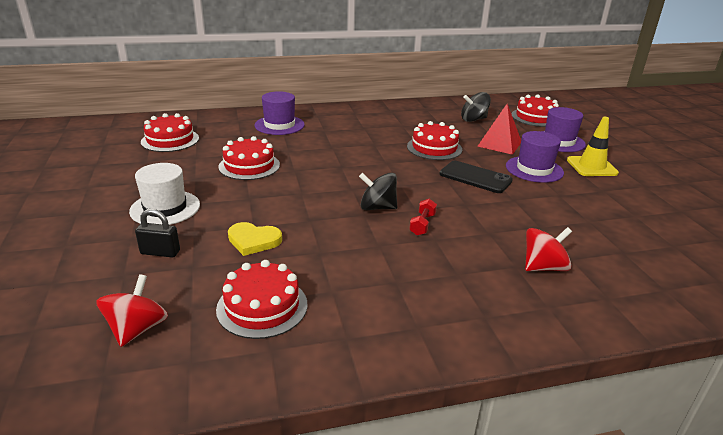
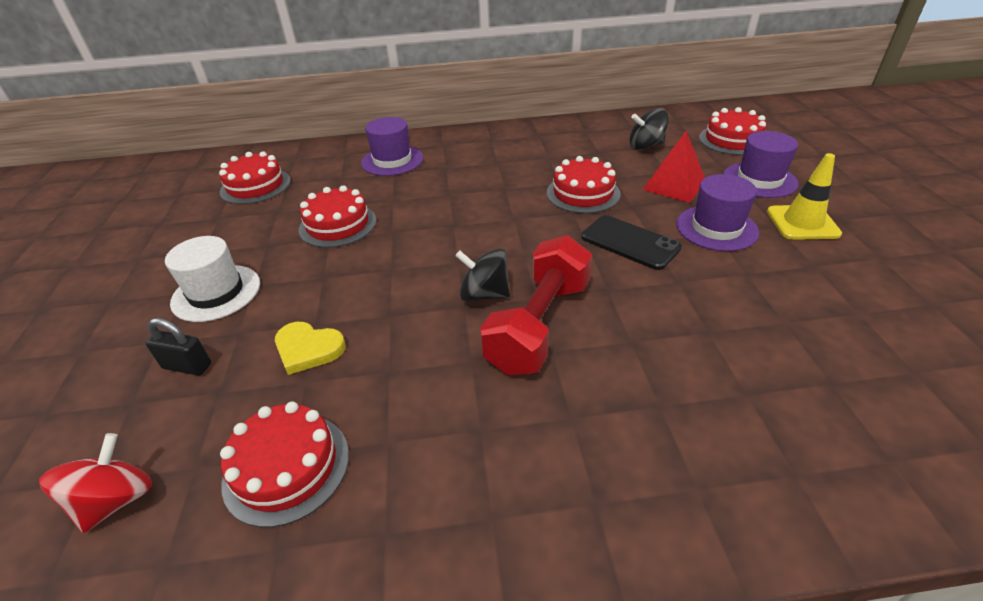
camera: 10 degrees right, 10 degrees up
(422, 224) = (539, 325): red dumbbell -> red dumbbell, size x2.41
(543, 267) = (701, 408): red spinning top -> none

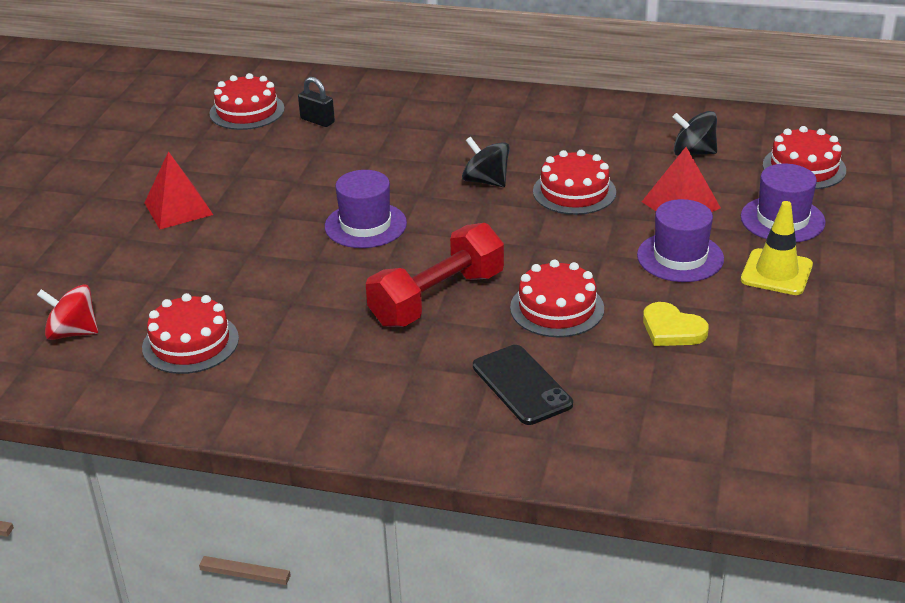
camera: 20 degrees right, 5 degrees down
(116, 500) = (73, 332): red spinning top -> red spinning top turned 120 degrees counterclockwise
(187, 366) = (139, 261): black padlock -> black padlock (317, 121)
(216, 293) = (178, 208): white hat -> red pyramid
(308, 349) = (237, 271): yellow heart -> yellow heart (672, 329)
(338, 225) = (309, 170): red cake -> red cake (557, 308)
(392, 160) = (398, 111): purple hat -> purple hat (365, 225)
(484, 294) = (407, 263): black spinning top -> black spinning top (486, 181)
(630, 242) = (579, 250): black phone -> black phone (522, 385)

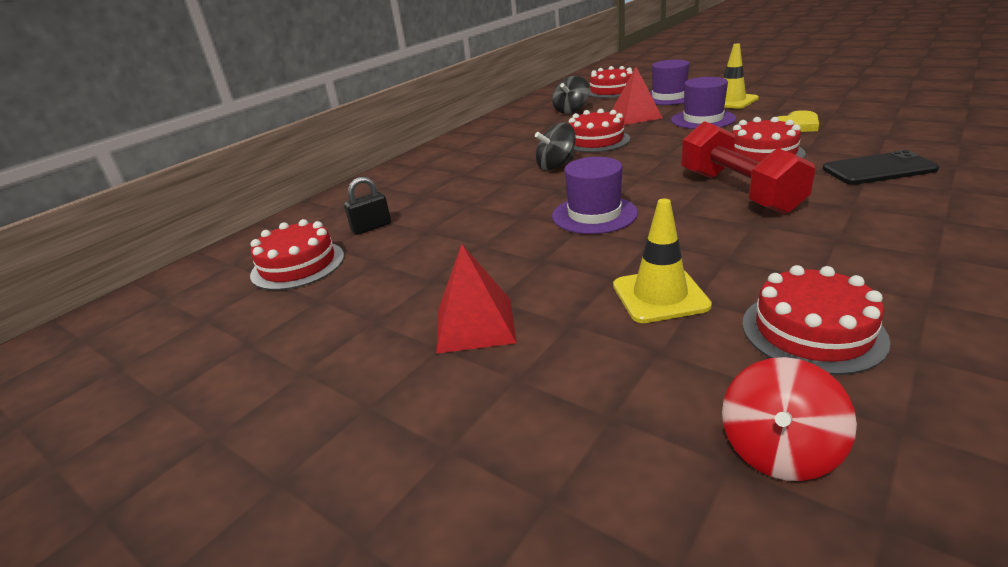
camera: 65 degrees left, 5 degrees down
(228, 276) = (660, 296): none -> yellow traffic cone

